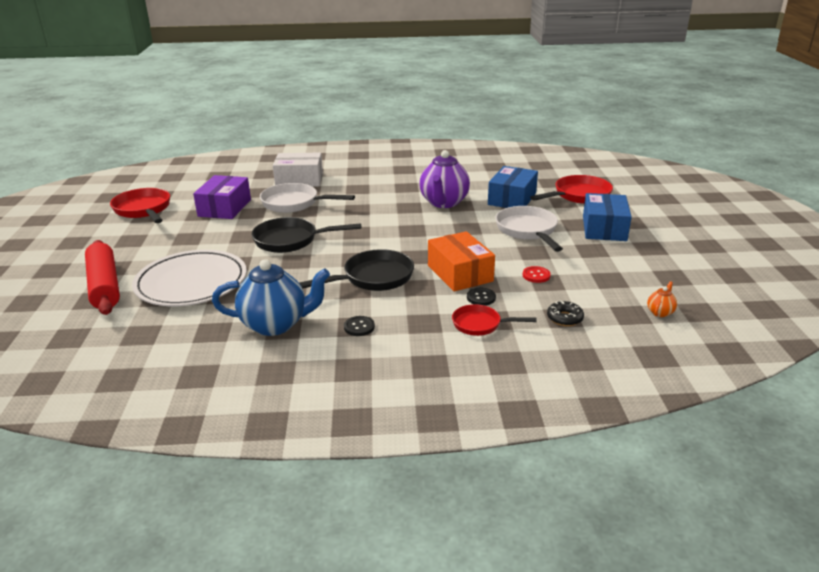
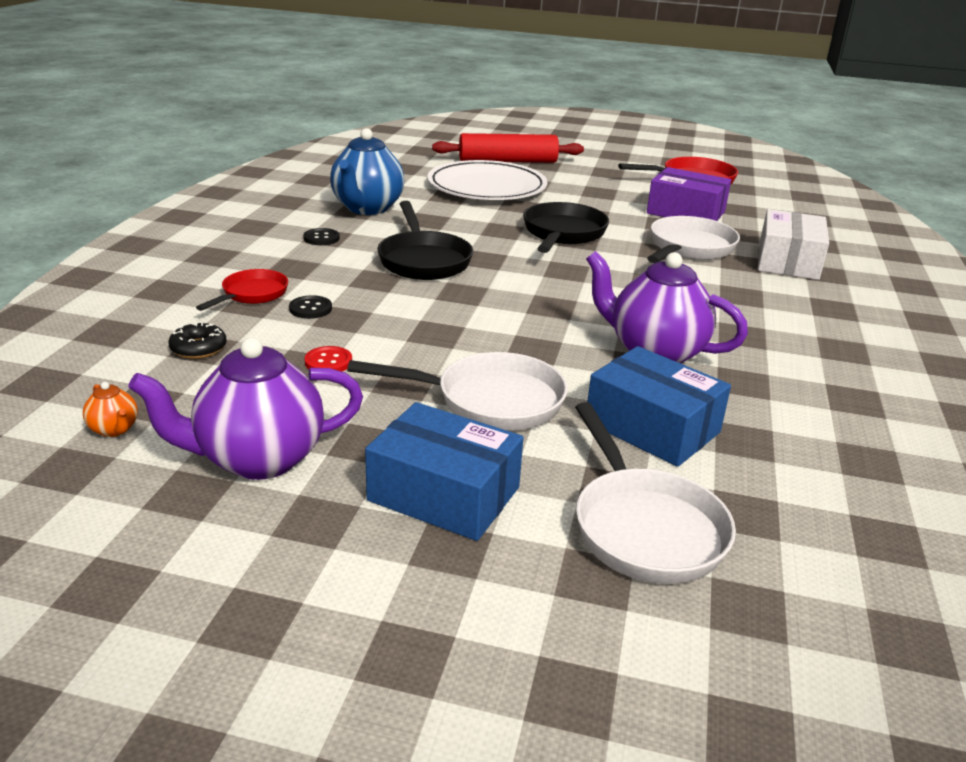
camera: 105 degrees right, 0 degrees up
(460, 273) = (387, 310): orange box -> none
(578, 195) = (644, 527): red pan -> white pan
(632, 269) = (258, 459): none -> purple teapot

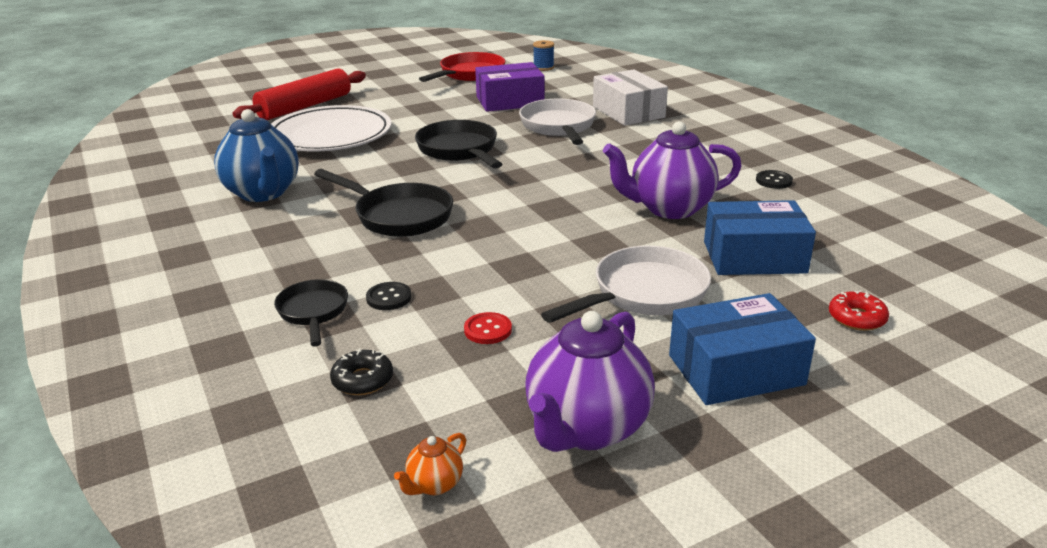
camera: 40 degrees left, 0 degrees up
(114, 429) = (434, 485): orange teapot -> orange teapot turned 120 degrees clockwise
(252, 294) = (313, 312): red pan -> black pan
(321, 238) = (275, 236): black button -> black button (773, 181)
(644, 527) = (856, 318): white pan -> red donut
(778, 196) = (543, 67): none -> blue spool

